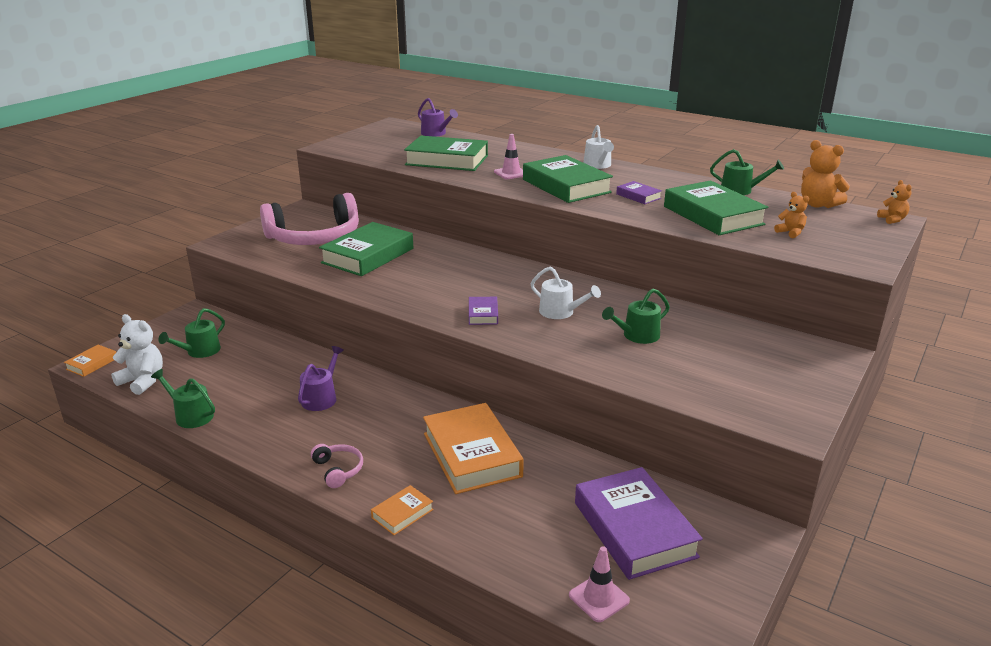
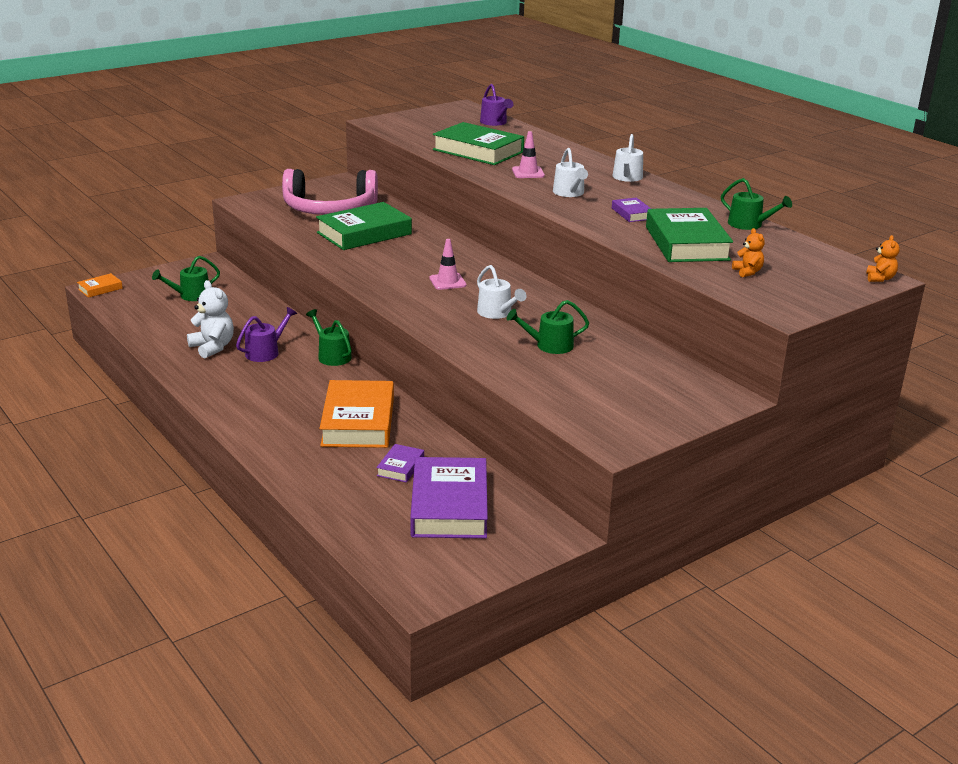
camera: 20 degrees right, 0 degrees up
(143, 381) = (131, 310): white teddy bear -> white teddy bear (213, 347)
(191, 415) = (152, 344): green watering can -> green watering can (332, 356)
(338, 470) = (240, 408): pink headphones -> none
(402, 513) = (267, 450): orange book -> none
(483, 314) = (423, 301): purple book -> purple book (400, 467)
(566, 186) = (569, 193): green book -> white watering can
(599, 598) = (376, 542): pink traffic cone -> pink traffic cone (447, 282)
(818, 205) = (816, 251): orange teddy bear -> none

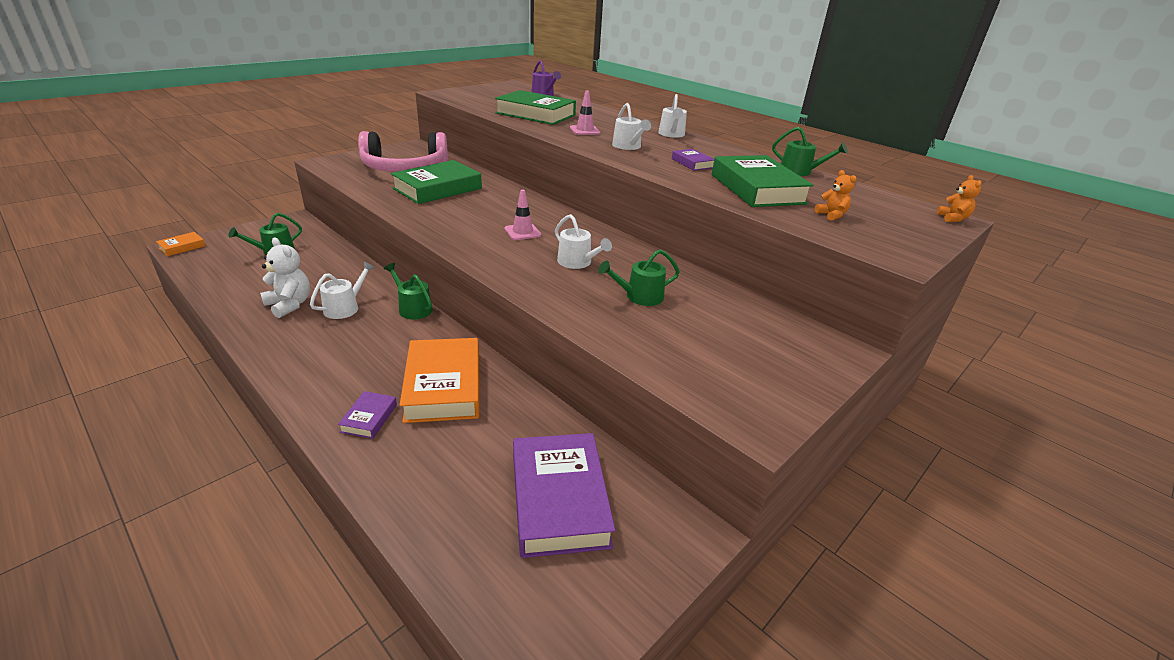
camera: 10 degrees left, 5 degrees up
(265, 352) = (345, 307): purple watering can -> white watering can
(400, 467) = (495, 445): purple book -> purple book (369, 418)

